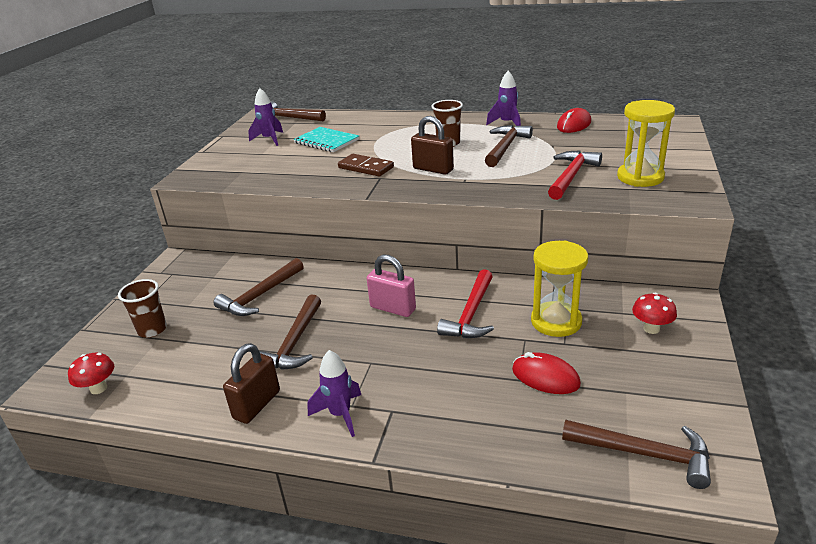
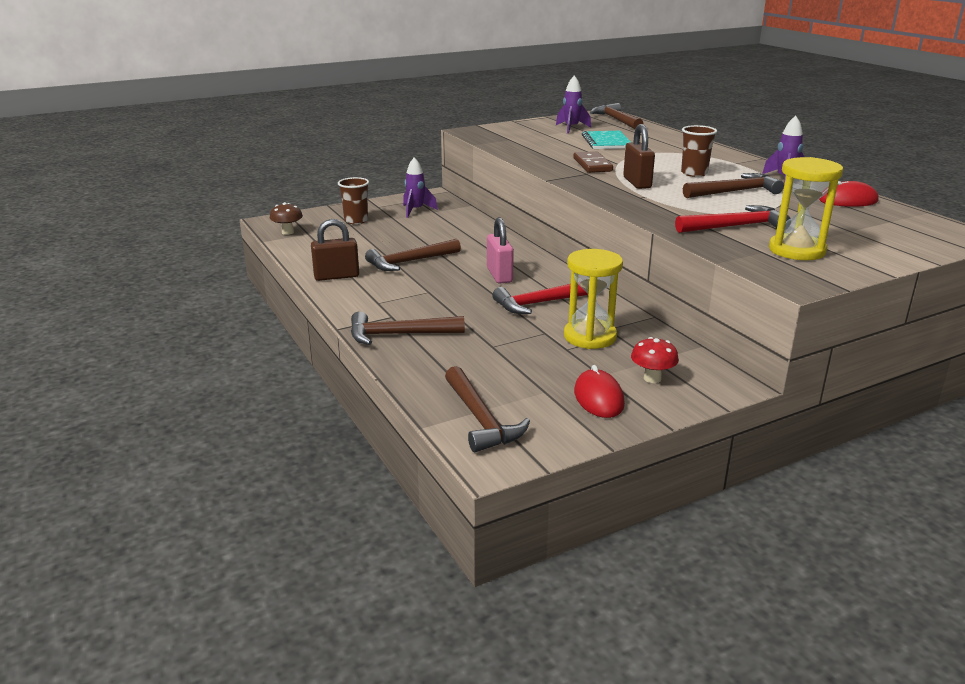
camera: 45 degrees right, 5 degrees down
(98, 388) = (288, 232): red mushroom -> brown mushroom
(260, 295) = (439, 232): brown hammer -> brown hammer (399, 334)
(340, 414) = (364, 303): purple rocket -> purple rocket (416, 211)
(545, 377) = (511, 355): red mouse -> red mouse (598, 398)

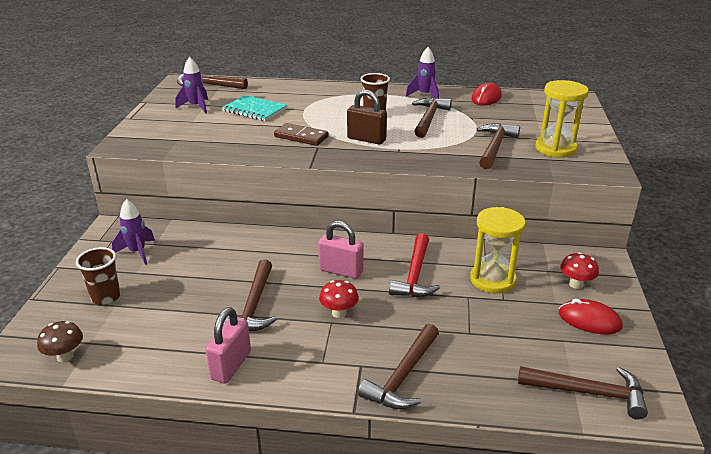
camera: 55 degrees left, 5 degrees up
(336, 276) = (231, 365): brown padlock -> pink padlock
(443, 290) = (339, 313): none -> red mushroom
(735, 226) = (495, 147): red hammer -> brown hammer

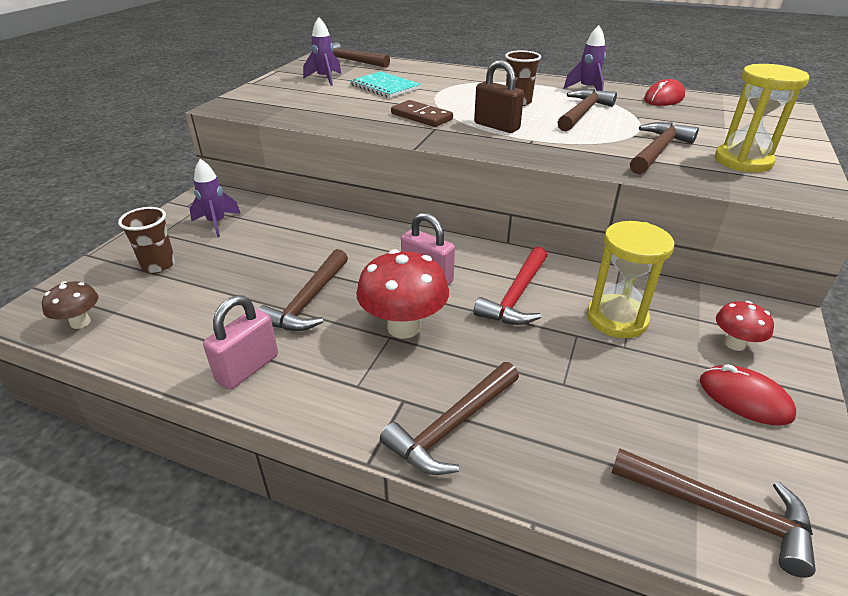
camera: 15 degrees right, 5 degrees up
(339, 313) = (403, 327): red mushroom -> red mushroom, size x1.80

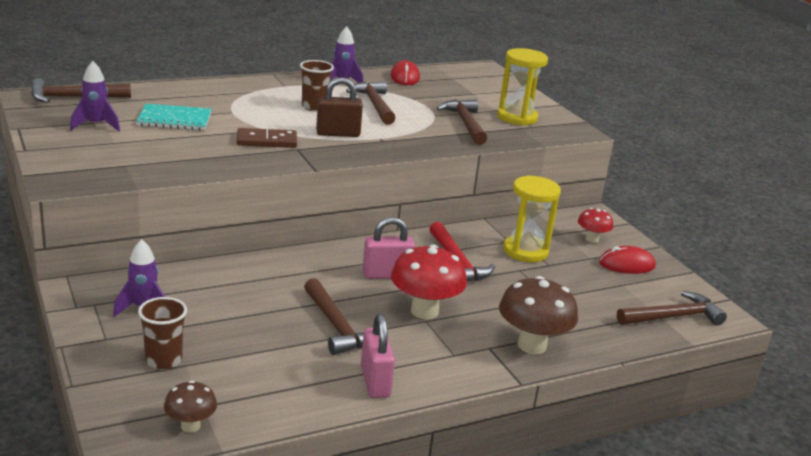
camera: 50 degrees left, 10 degrees down
(453, 426) = (532, 345): brown hammer -> brown mushroom

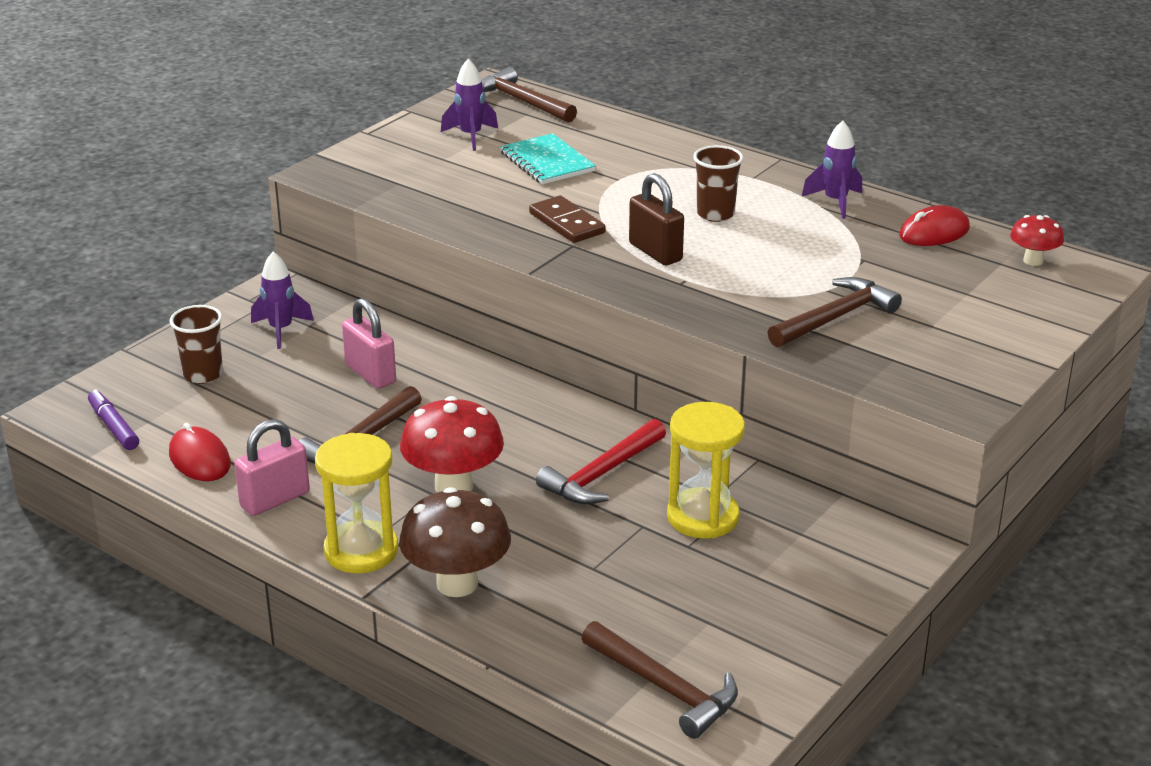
camera: 65 degrees right, 5 degrees up
(190, 426) = (113, 427): brown mushroom -> purple marker
(374, 105) = (790, 244): brown hammer -> none
(386, 275) = (508, 436): pink padlock -> pink padlock (370, 374)
(517, 117) = (930, 347): yellow hourglass -> yellow hourglass (361, 551)
(592, 239) = (818, 564): red mushroom -> red mushroom (1033, 261)
(626, 264) = (777, 613): red mouse -> red mouse (199, 459)

